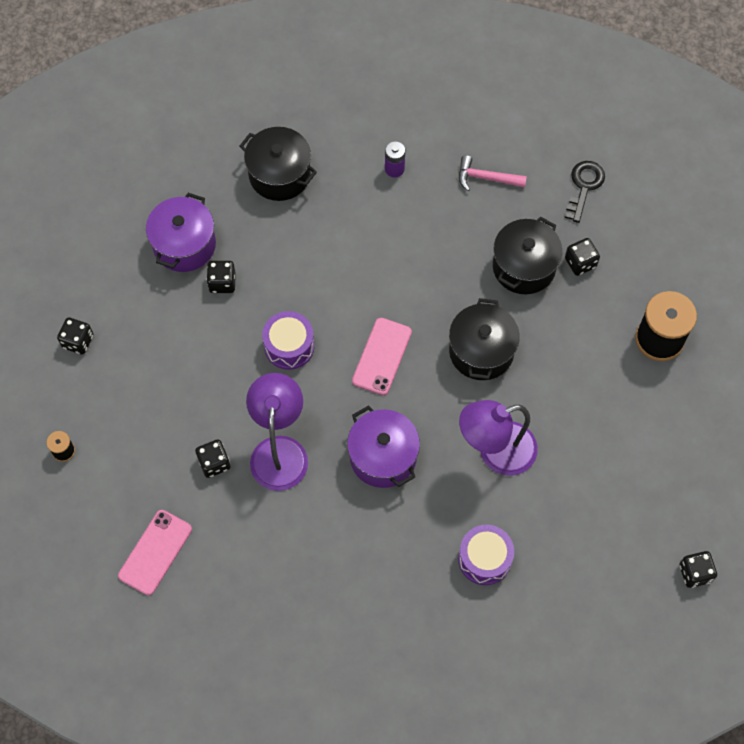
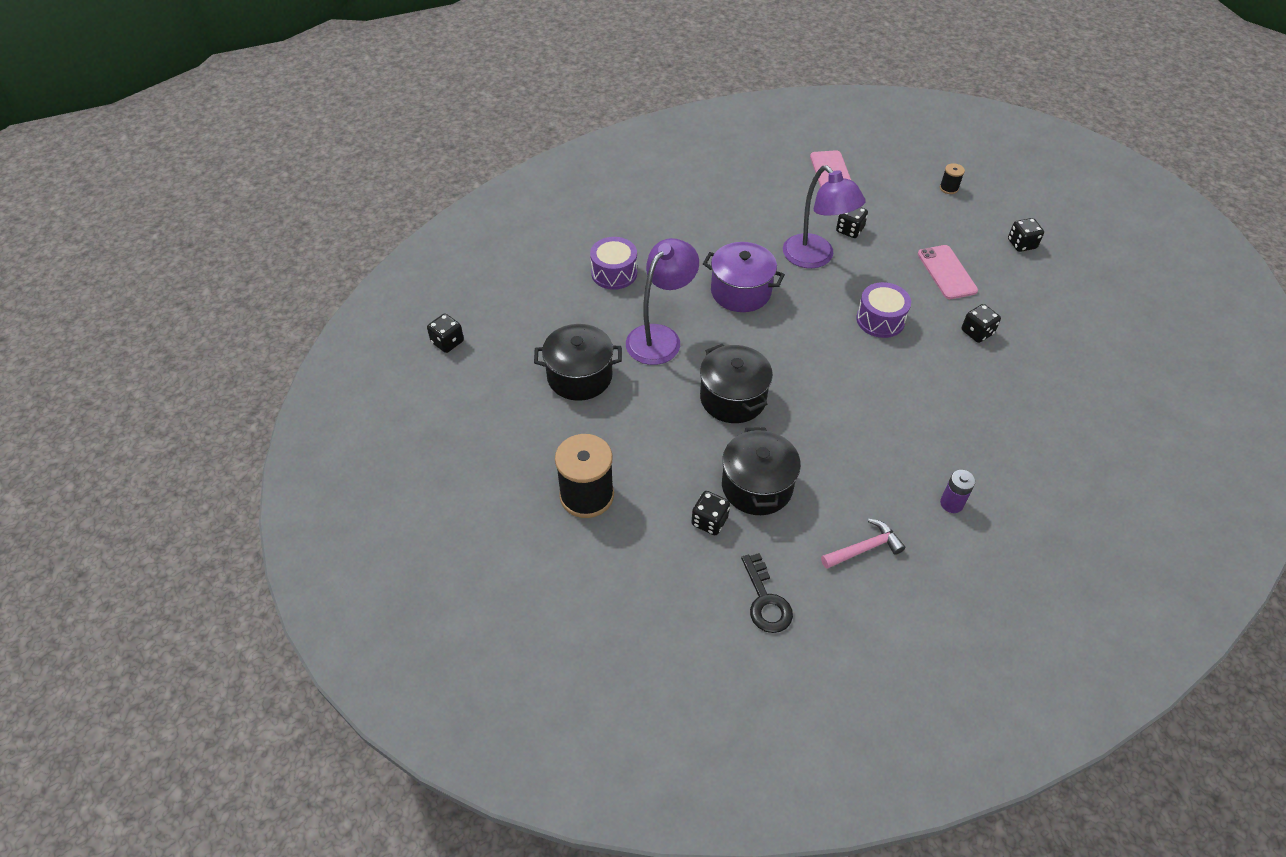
camera: 145 degrees right, 15 degrees down
(184, 245) = (1036, 341): purple pot -> none
(279, 175) = (1036, 437): black pot -> black pot (579, 376)
(382, 356) = (806, 351): pink phone -> pink phone (947, 272)

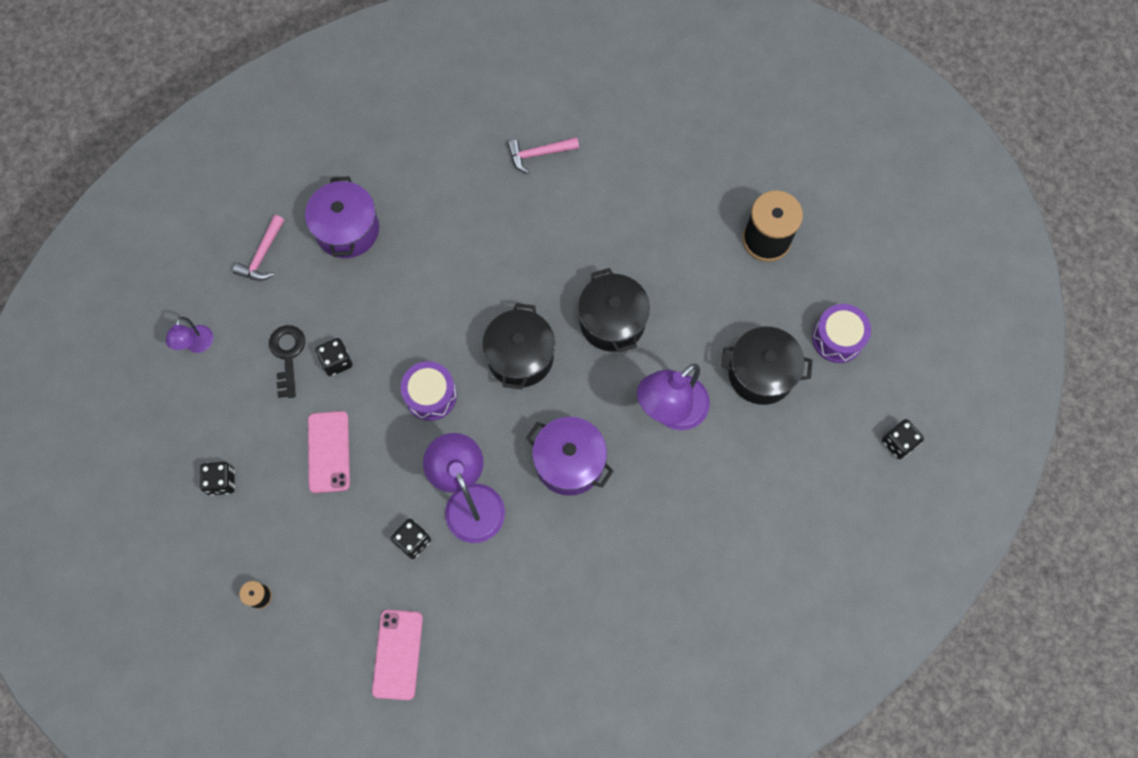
camera: 170 degrees left, 20 degrees up
(614, 273) = (708, 516): purple drum -> purple drum (837, 338)
(709, 521) = (662, 198): black dice -> none
(757, 486) = (613, 224): black pot -> black pot (520, 356)
(765, 601) = (632, 125): black key -> black key (287, 355)
(951, 503) = (449, 181): purple battery -> none
(1032, 440) = (347, 229): none -> purple pot
(1100, 405) = (262, 255): none -> pink hammer
(1108, 327) = (197, 345): none -> purple lamp

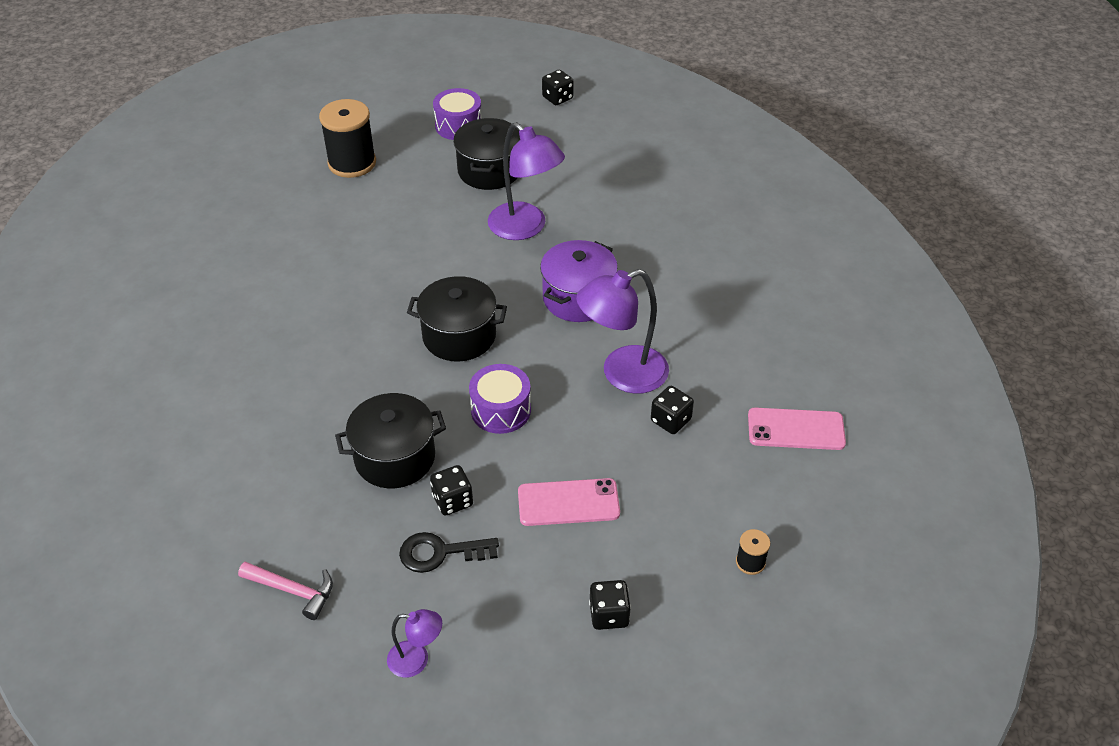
camera: 90 degrees left, 25 degrees down
(347, 229) = (273, 498): purple pot -> none
(539, 154) = (213, 323): pink hammer -> none
(612, 321) = (425, 266): black pot -> black pot (395, 457)

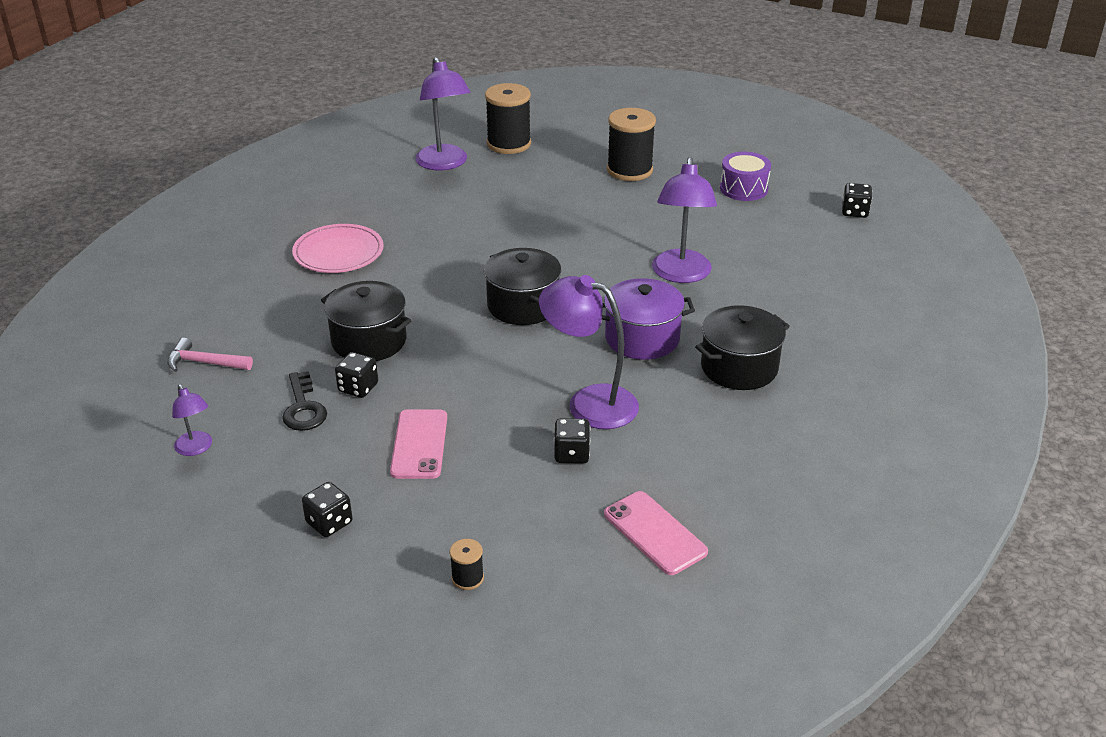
camera: 50 degrees right, 10 degrees down
(186, 257) = (444, 164): none -> purple lamp
(212, 201) = (509, 144): none -> black spool
(234, 404) = (338, 253): none -> pink plate
(293, 591) = (205, 363): pink hammer -> pink hammer turned 120 degrees clockwise
(440, 553) = (303, 408): black key -> black key turned 150 degrees counterclockwise
(489, 171) = (717, 227): black pot -> black pot (739, 367)
(501, 410) = (473, 363): purple drum -> none
(568, 503) = (419, 444): pink phone -> pink phone turned 45 degrees clockwise

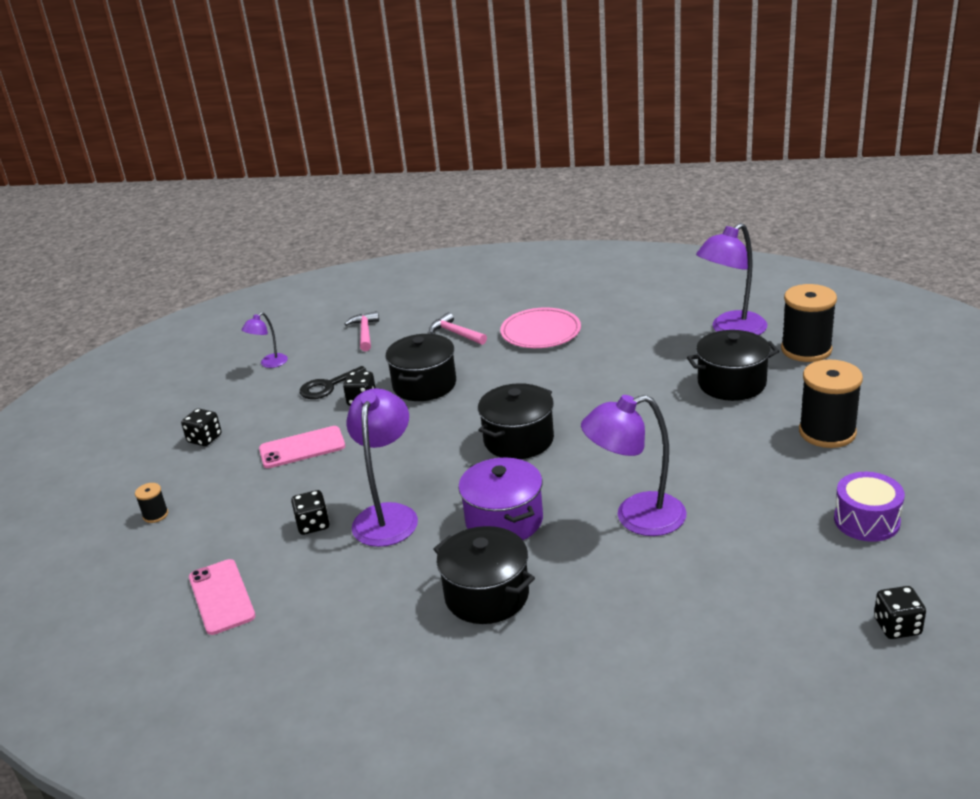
camera: 75 degrees right, 5 degrees down
(281, 302) = (456, 333): none -> pink hammer
(527, 186) = (731, 383): none -> black pot
(655, 533) = (221, 597): pink phone -> pink phone turned 60 degrees counterclockwise

